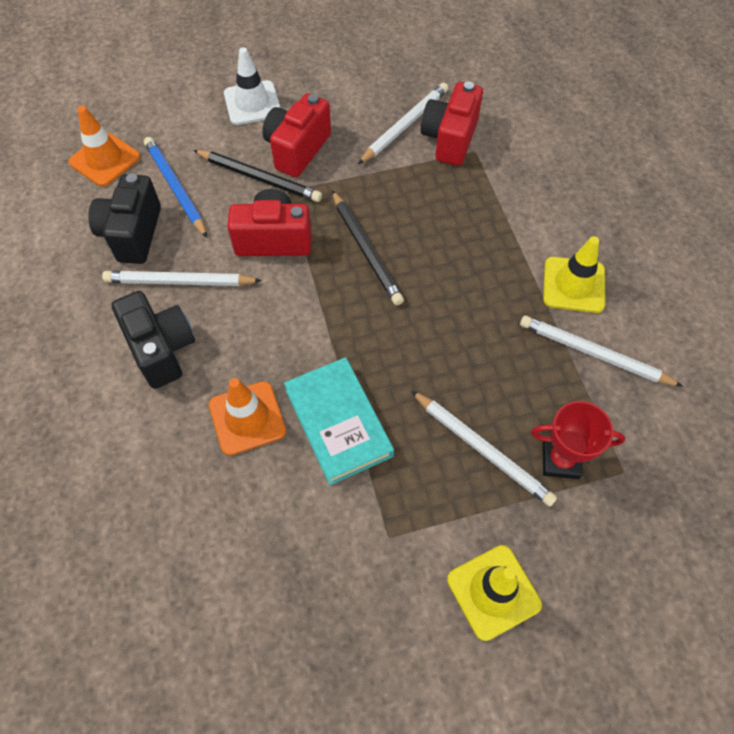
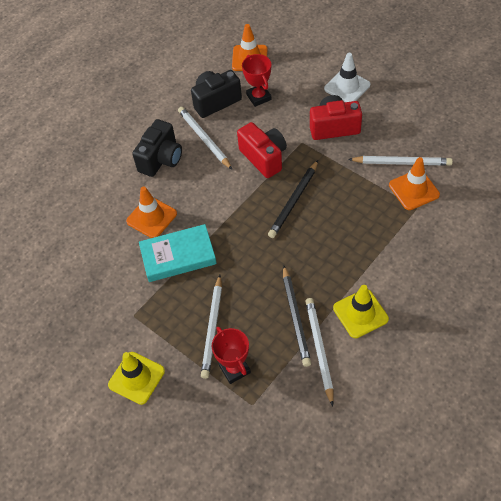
camera: 60 degrees right, 5 degrees down
(176, 188) = (258, 97): blue pencil -> red trophy
(259, 178) = (298, 125): black pencil -> black pencil (295, 317)
(338, 423) = (178, 256): turquoise book -> turquoise book turned 45 degrees clockwise
(450, 139) = (414, 190): red camera -> orange traffic cone

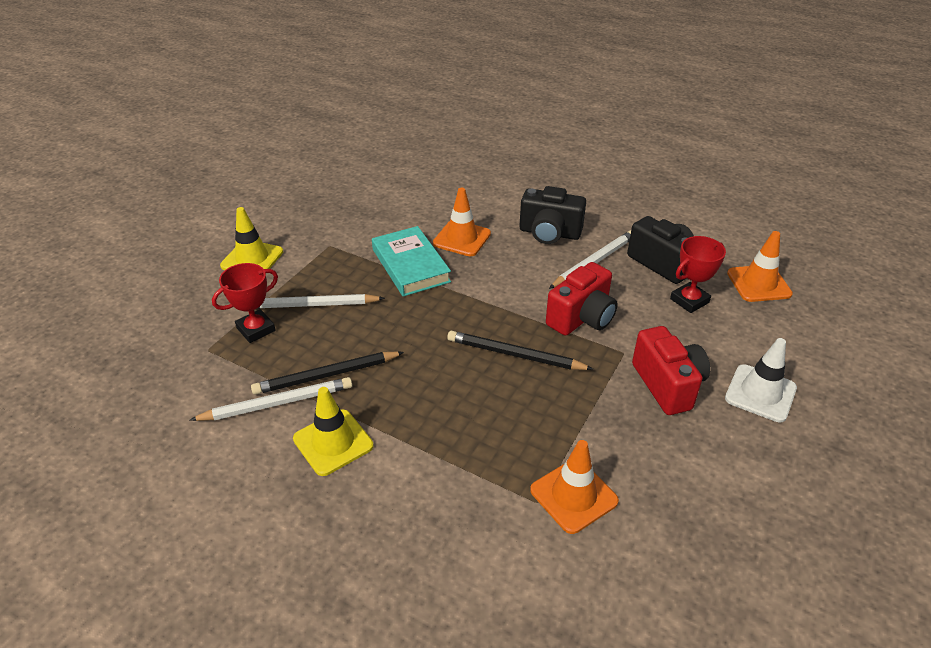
camera: 75 degrees right, 15 degrees down
(401, 163) = (626, 475): white pencil -> none

